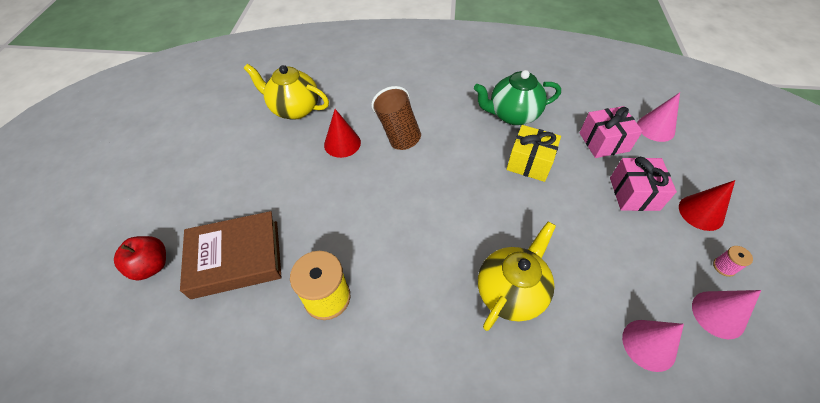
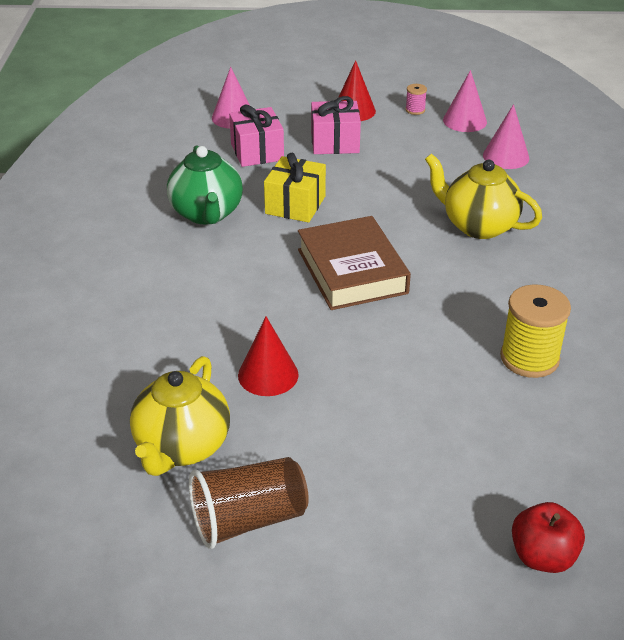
camera: 95 degrees left, 15 degrees down
(236, 258) = (502, 457): brown book -> brown book (352, 271)
(398, 131) = (240, 317): brown cup -> brown cup (248, 520)

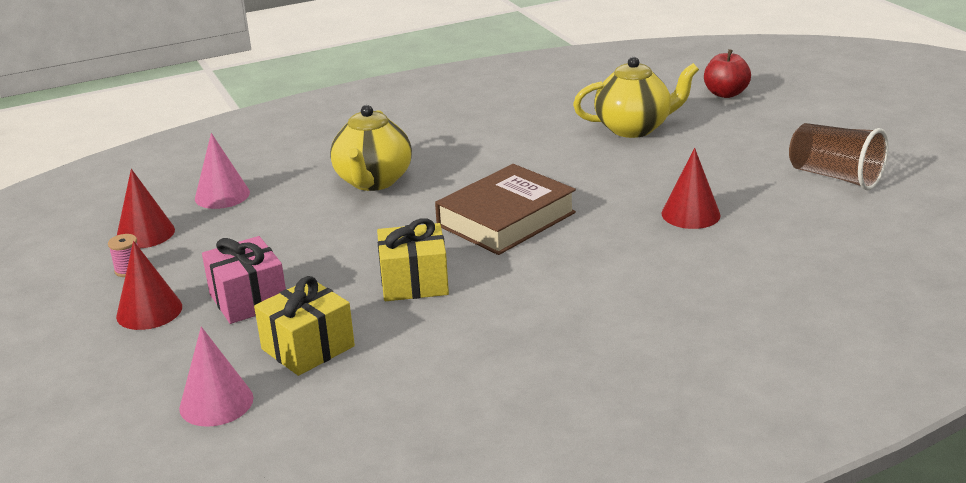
camera: 115 degrees left, 10 degrees down
(182, 447) = (814, 221): yellow teapot -> yellow teapot (634, 128)
(207, 214) = (481, 332): green teapot -> none
(257, 152) = (308, 348): pink gift -> yellow gift
(464, 121) = (145, 234): pink cone -> red cone
(529, 358) = (546, 128): yellow spool -> none

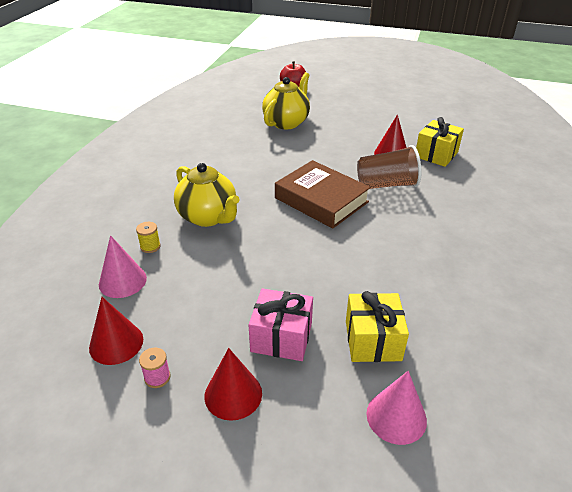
camera: 50 degrees left, 10 degrees up
(285, 181) = (150, 246): none -> yellow spool
(414, 282) = (347, 262): yellow gift -> yellow gift (436, 154)
(506, 219) = (321, 200): brown book -> brown book turned 45 degrees counterclockwise
(835, 177) = (407, 110): brown cup -> brown cup (386, 185)

